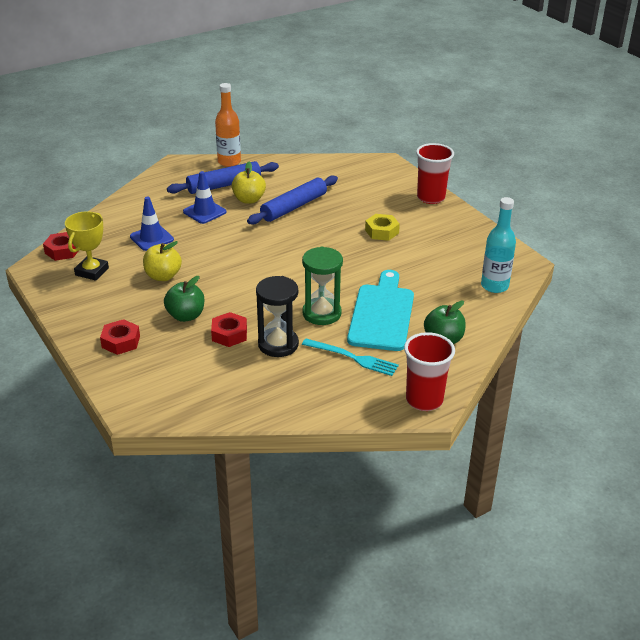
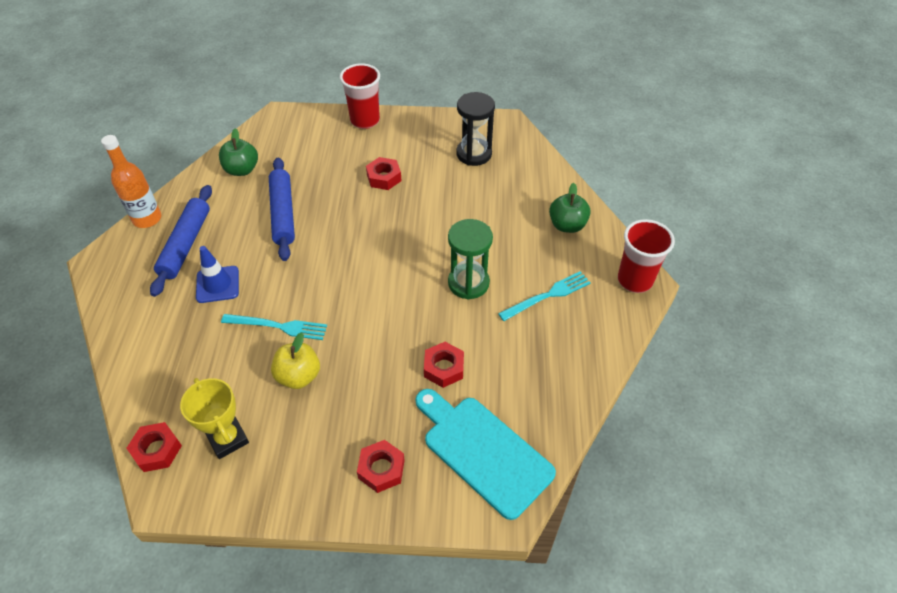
camera: 55 degrees left, 15 degrees up
(151, 238) = (219, 353): blue traffic cone -> none
(186, 316) = (384, 389): green apple -> green apple (242, 170)
(195, 250) = (278, 326): none -> turquoise fork
(249, 200) = (234, 239): yellow apple -> none
(278, 344) = (489, 338): black hourglass -> black hourglass (474, 154)
(381, 231) = (384, 178): yellow nut -> red nut
(382, 314) = (503, 244): turquoise cutting board -> turquoise cutting board (483, 451)
(494, 286) = (522, 156): turquoise bottle -> none

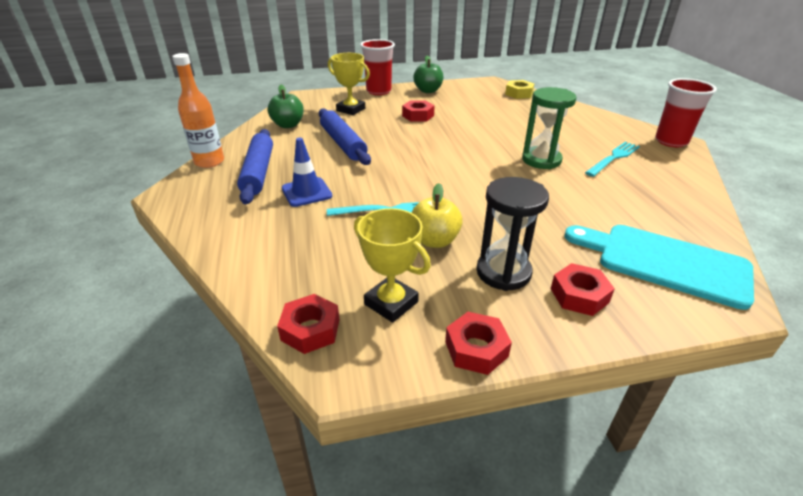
camera: 15 degrees left, 15 degrees down
(318, 152) = (351, 109): none -> yellow trophy
(444, 368) = (570, 213): red nut -> red nut (476, 349)
(474, 154) = (480, 97): black hourglass -> black hourglass (503, 272)
(523, 154) = (519, 94): none -> yellow nut
(567, 225) = (588, 121): green apple -> green apple (428, 91)

